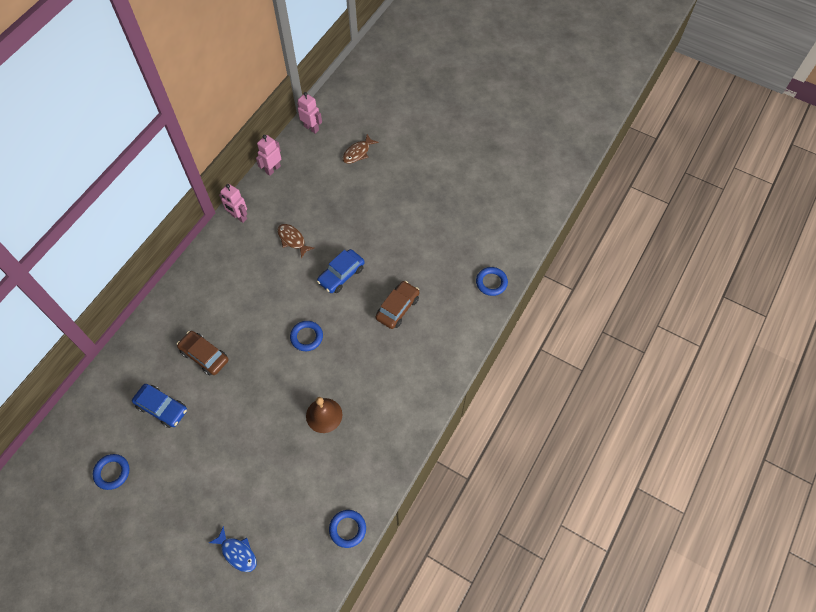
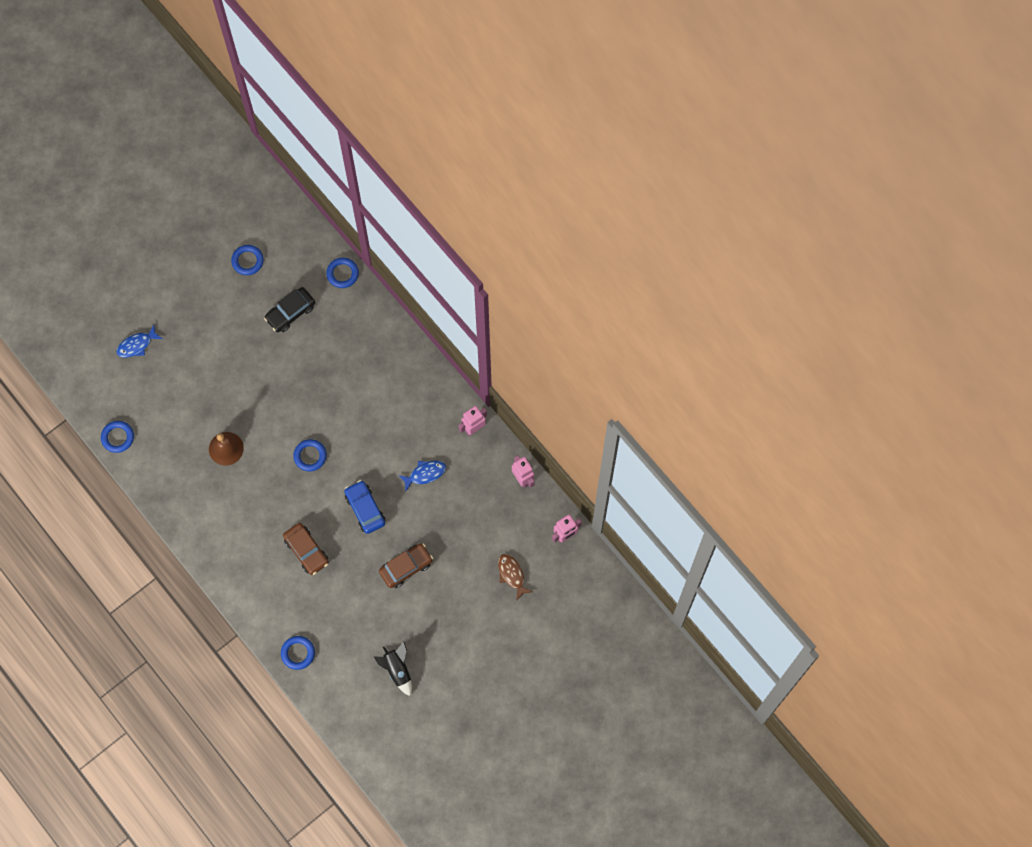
camera: 110 degrees right, 10 degrees up
(109, 374) = (342, 274): none -> blue ring
(162, 408) = (290, 312): blue car -> black car
(204, 356) = (328, 359): brown car -> brown car (406, 567)
(292, 240) = (425, 474): brown fish -> blue fish
(470, 205) = (397, 669): none -> black rocket

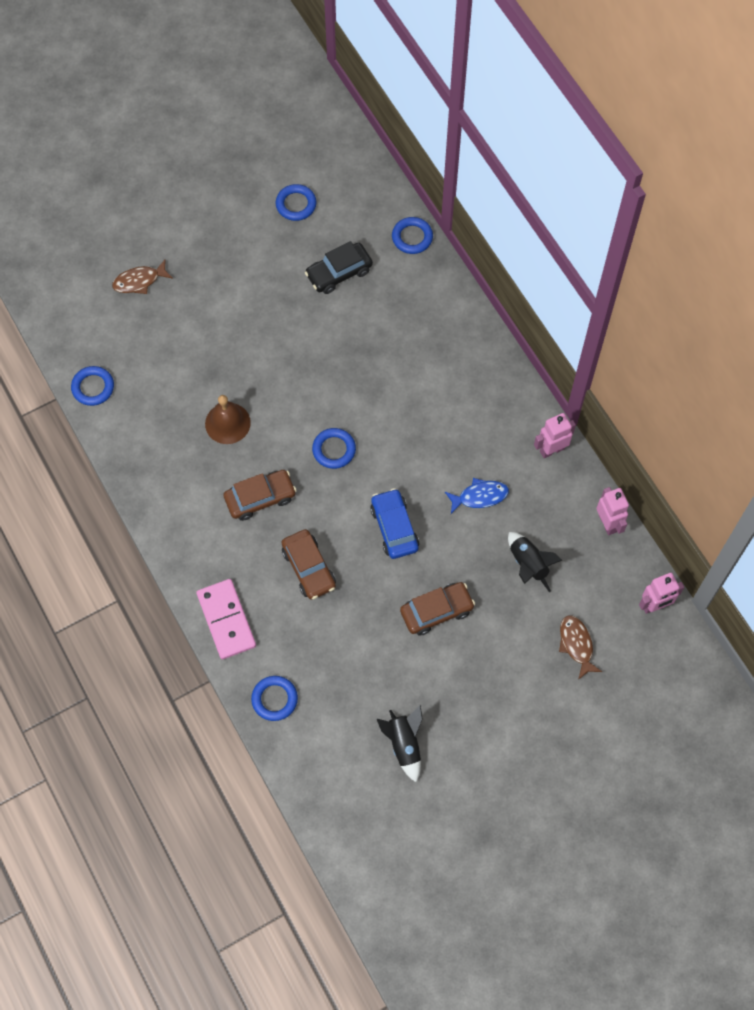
camera: 10 degrees right, 5 degrees down
(137, 345) = (139, 281): blue fish -> brown fish
(252, 600) = (226, 620): none -> pink domino
(261, 503) = (260, 498): none -> brown car
(468, 520) = (528, 564): none -> black rocket

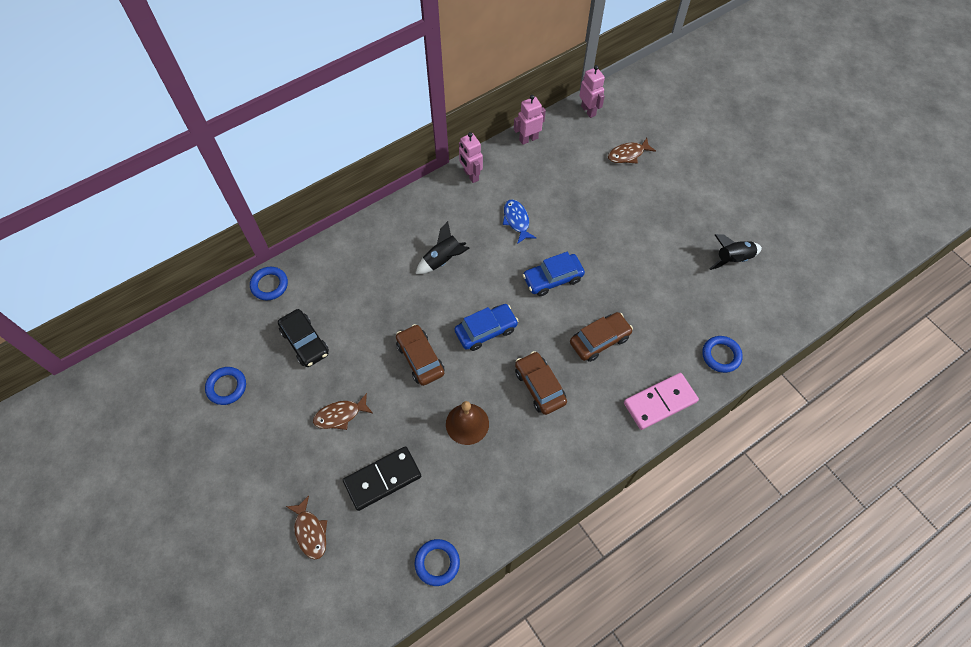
camera: 95 degrees left, 5 degrees down
(181, 343) = (382, 479): none -> black domino
(252, 306) = (340, 415): none -> brown fish
(334, 450) = (486, 330): blue ring -> blue car
(436, 611) = (619, 244): brown car -> brown car (420, 358)
(528, 564) = (570, 186): black rocket -> black rocket (443, 260)

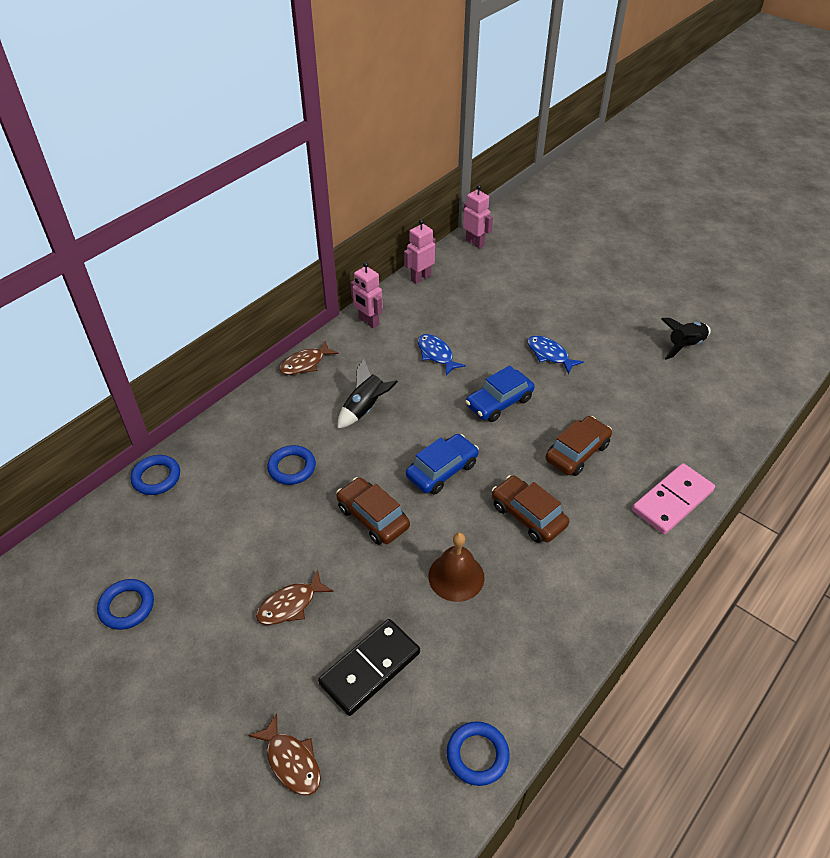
camera: 15 degrees left, 15 degrees down
(305, 342) = (220, 530): black car -> none
(611, 242) = (549, 355): none -> blue fish
(628, 154) = (533, 273): brown fish -> brown fish (305, 363)
(721, 355) = (716, 439): blue ring -> blue ring (292, 467)

